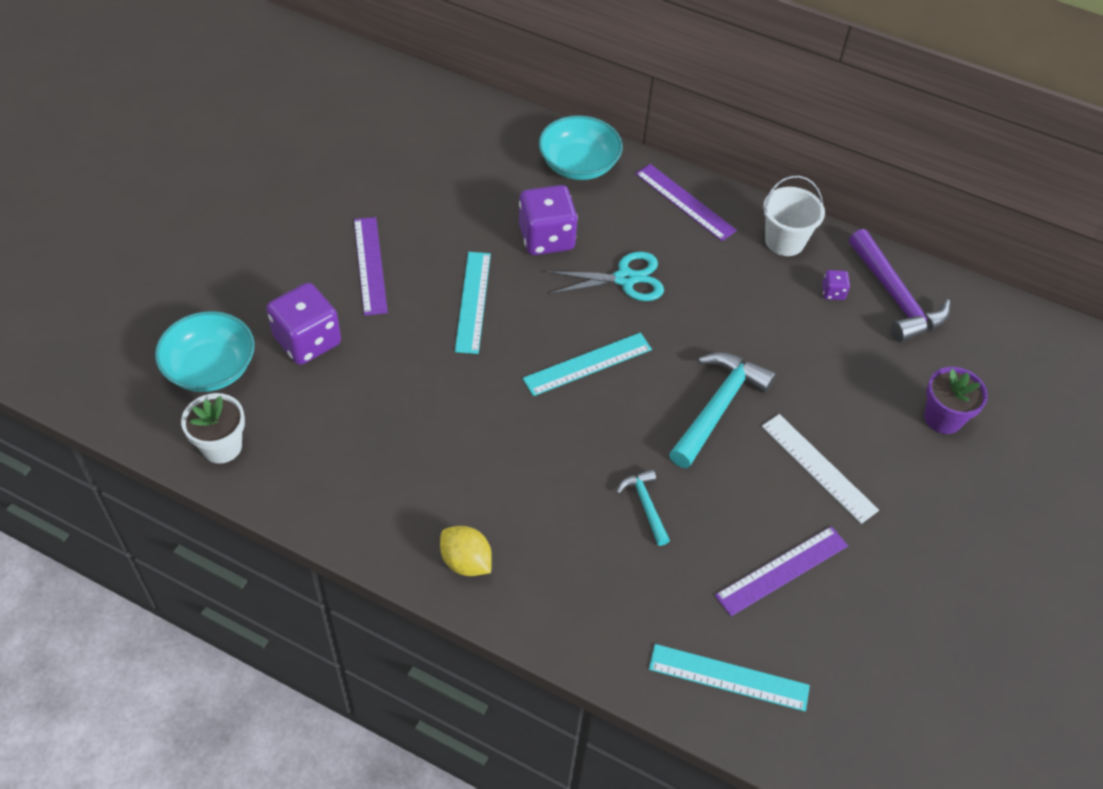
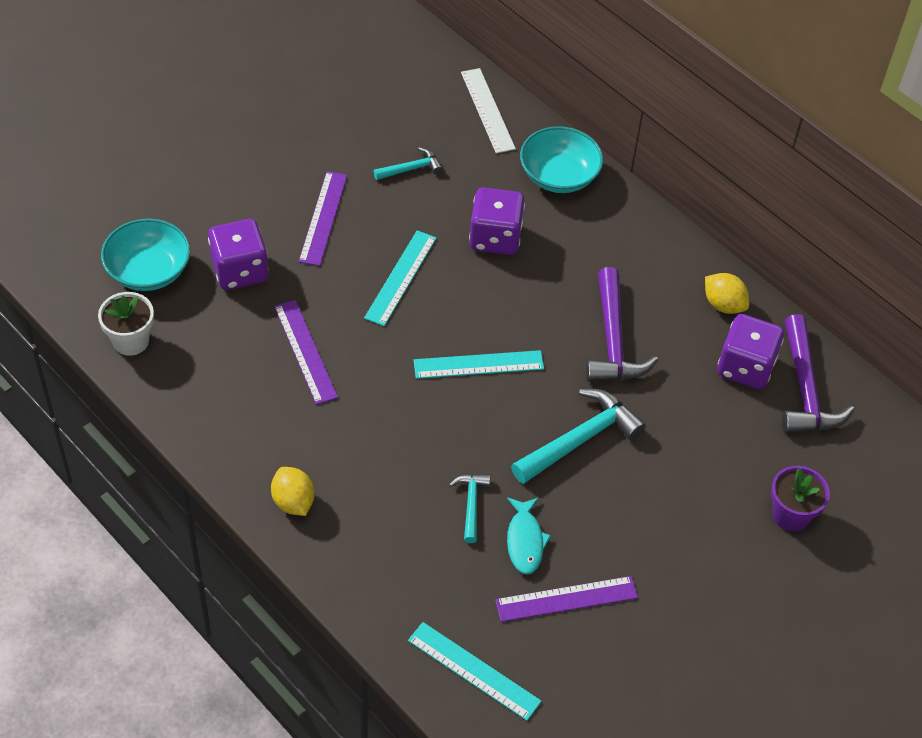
camera: 20 degrees right, 0 degrees up
(436, 195) = (411, 169): none -> turquoise hammer
(625, 279) = (551, 297): turquoise scissors -> none
(685, 202) = (644, 240): purple ruler -> purple ruler (305, 351)
(702, 303) = (613, 340): none -> purple hammer
(714, 525) = (525, 541): none -> turquoise fish
(784, 241) = (723, 304): white bucket -> yellow lemon
(818, 467) = (647, 522): white ruler -> white ruler (487, 110)
(833, 292) = (745, 367): purple dice -> purple dice, size x2.25

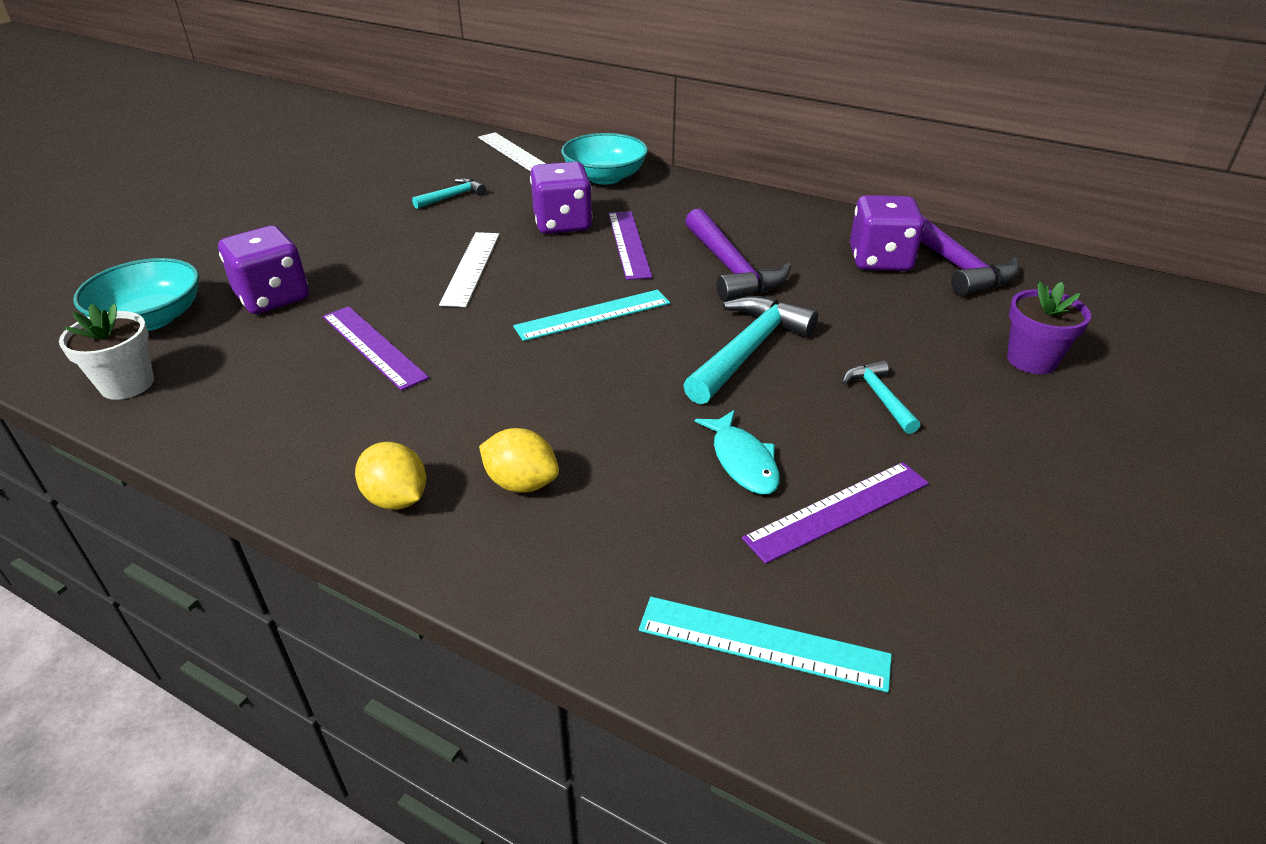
camera: 15 degrees left, 15 degrees down
(323, 218) = (366, 243): purple ruler -> purple ruler (629, 244)
(400, 277) = (471, 268): turquoise ruler -> white ruler
(471, 504) = (650, 441): turquoise hammer -> turquoise hammer (879, 397)
(723, 304) = (822, 224): yellow lemon -> yellow lemon (521, 483)

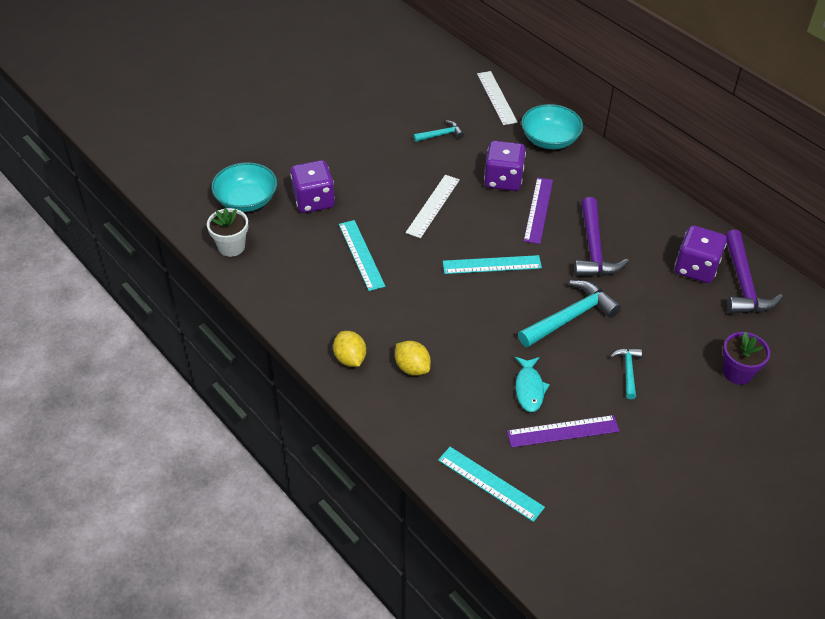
camera: 20 degrees right, 10 degrees up
(373, 346) = (361, 255): purple ruler -> turquoise ruler

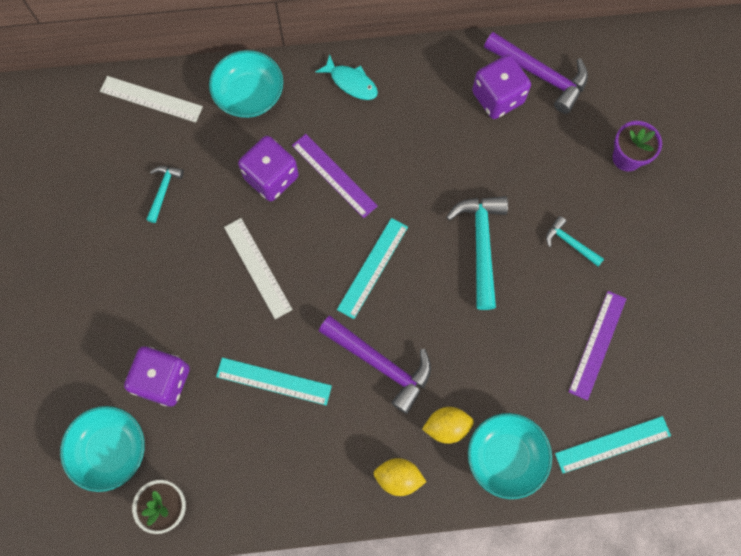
camera: 55 degrees left, 25 degrees up
(419, 416) = (505, 457): none -> turquoise bowl
(529, 388) = (536, 339): turquoise fish -> turquoise fish (351, 82)
(593, 249) = (416, 164): purple hammer -> purple hammer (380, 364)

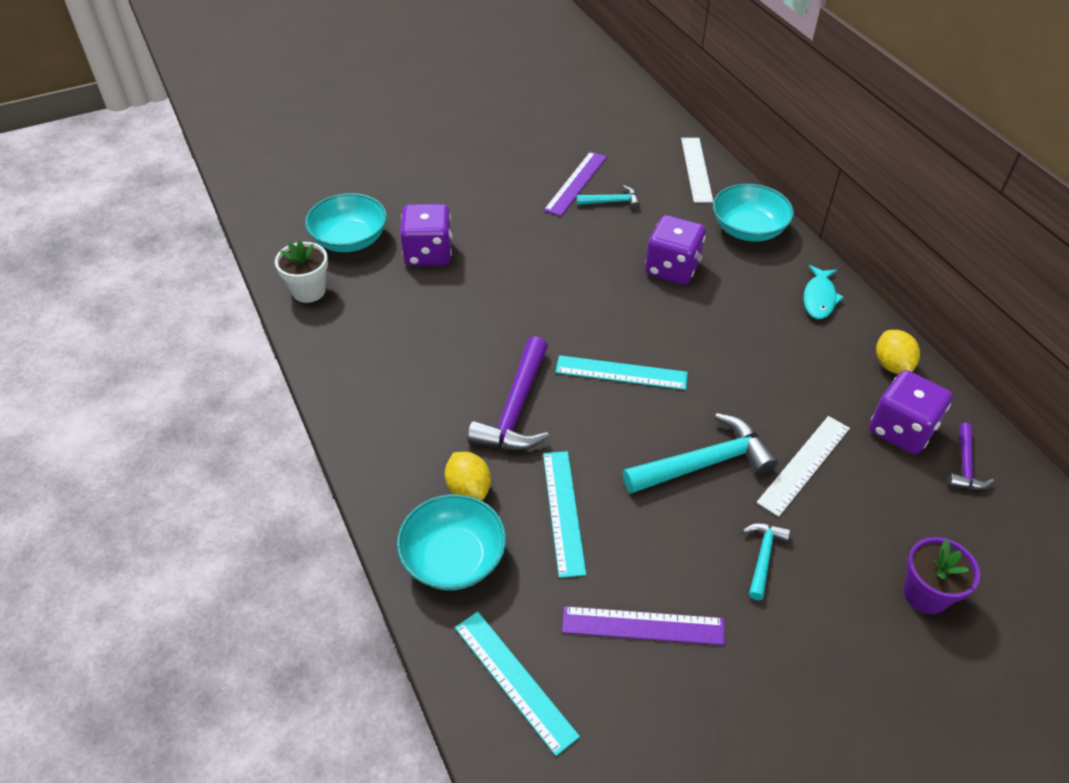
camera: 70 degrees right, 25 degrees down
(257, 268) = (571, 285): white ruler -> white ruler (804, 464)
(273, 381) = (460, 329): turquoise ruler -> turquoise ruler (563, 511)
(334, 175) = (705, 313): purple ruler -> purple ruler (576, 183)
(398, 477) = (394, 459): yellow lemon -> yellow lemon (892, 365)
(540, 75) = (965, 465): purple hammer -> purple hammer, size x0.53

